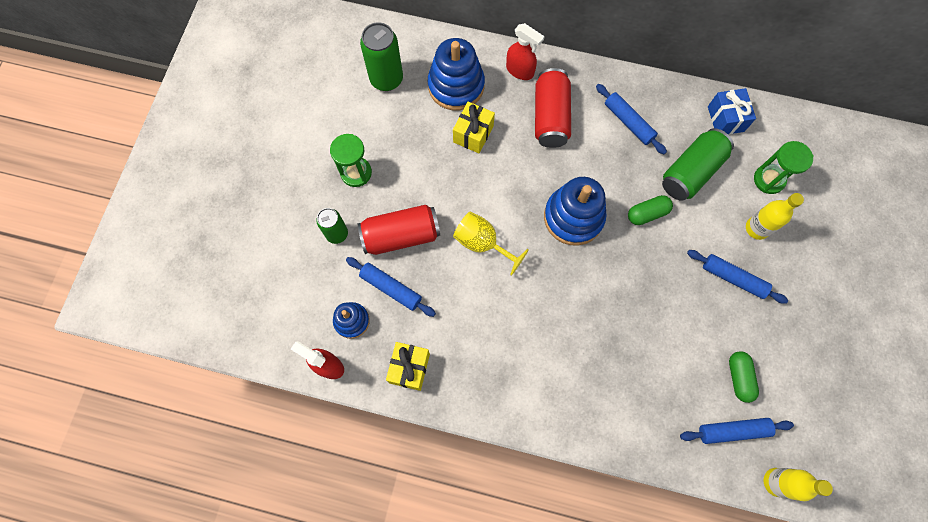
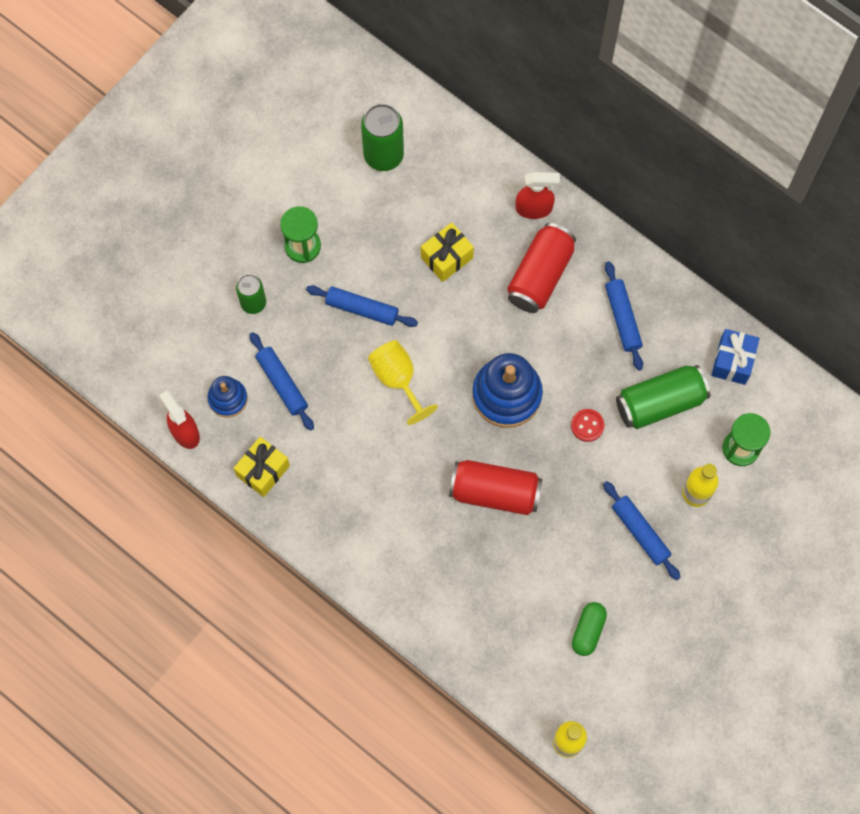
camera: 25 degrees right, 0 degrees up
(401, 235) = (317, 334): red can -> red can (495, 492)
(456, 86) = (455, 195): blue stacking toy -> none
(520, 71) = (534, 208): red spray bottle -> red spray bottle turned 60 degrees counterclockwise
(647, 214) = (587, 425): green capsule -> red button
(732, 430) = (552, 676): blue rolling pin -> blue rolling pin (362, 309)

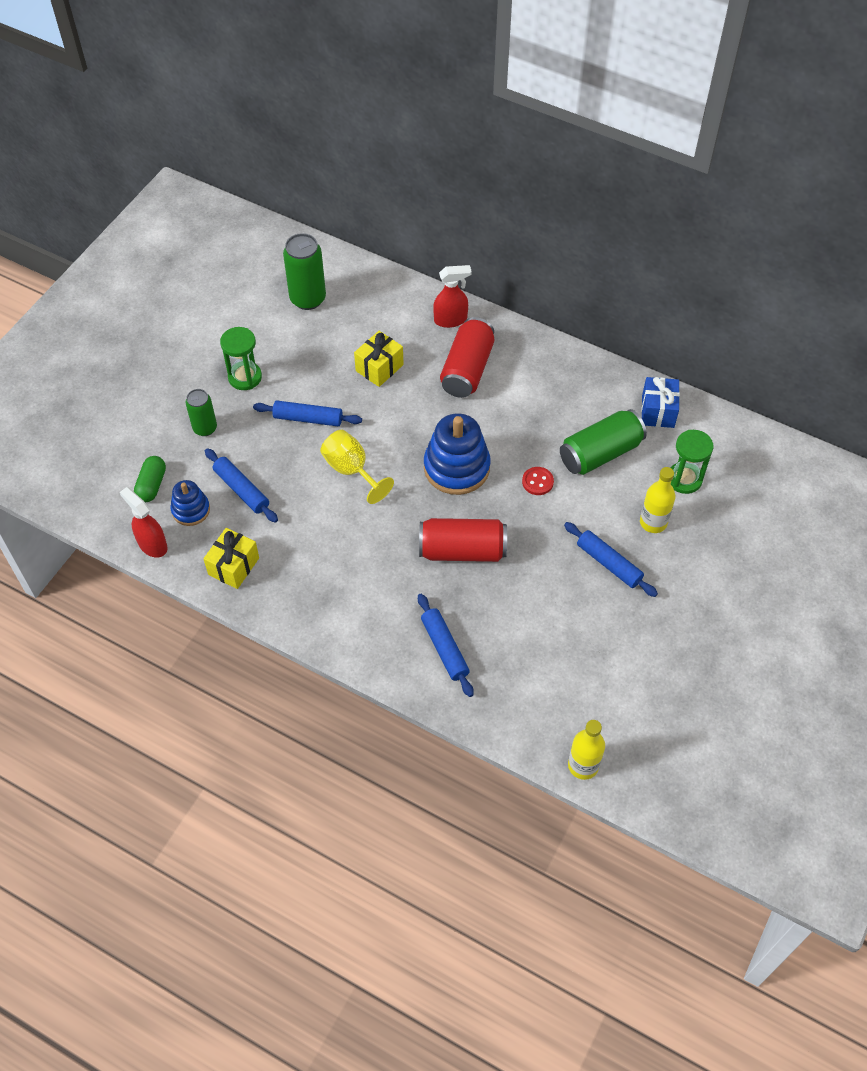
camera: 10 degrees left, 15 degrees down
(588, 631) = (579, 658): green capsule -> green capsule (152, 485)
(623, 318) = (550, 392): blue rolling pin -> blue rolling pin (445, 648)

